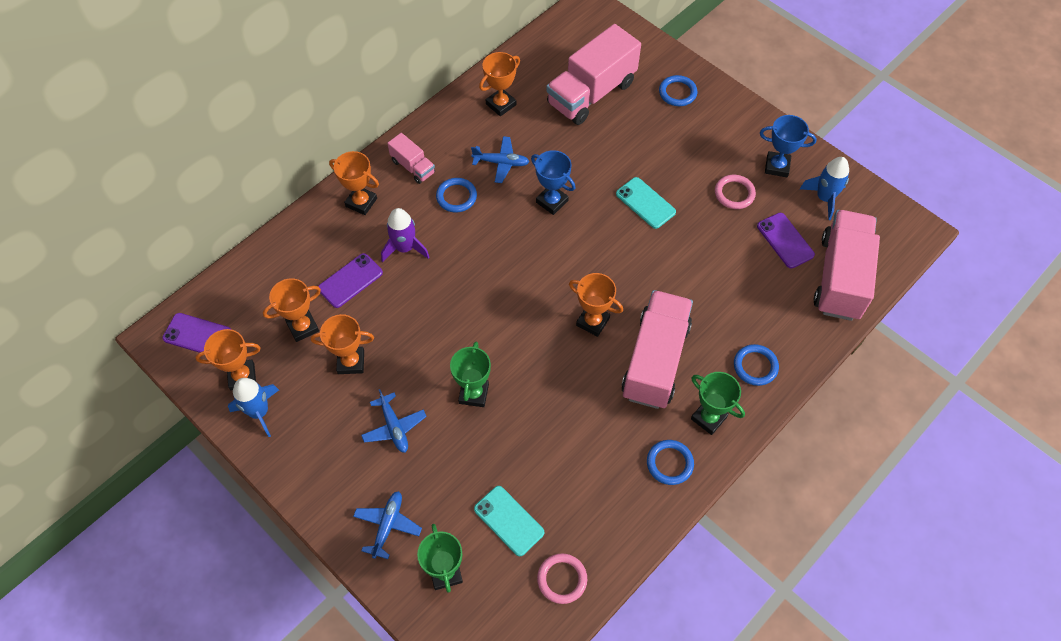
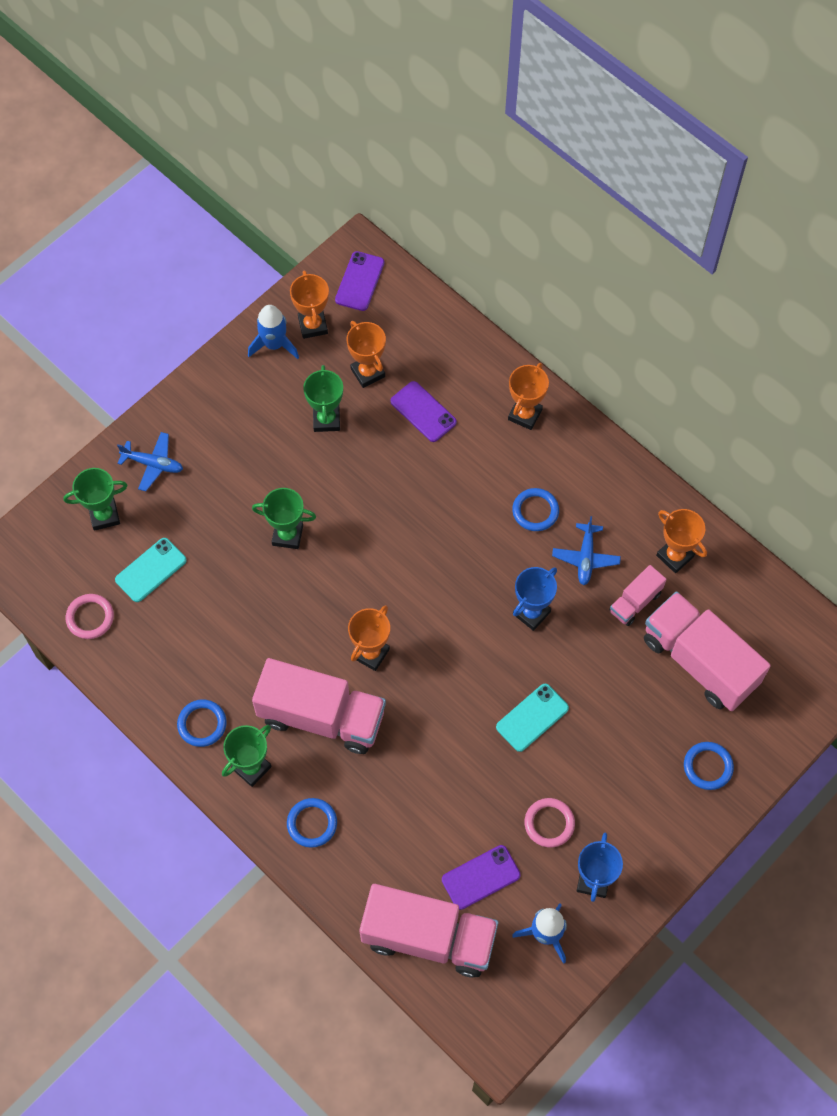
camera: 90 degrees right, 5 degrees up
(351, 362) = (326, 420): orange trophy -> green trophy
(394, 427) = (253, 463): blue plane -> none
(405, 248) = (465, 462): purple rocket -> none
(413, 167) = (576, 464): pink truck -> pink truck (635, 602)

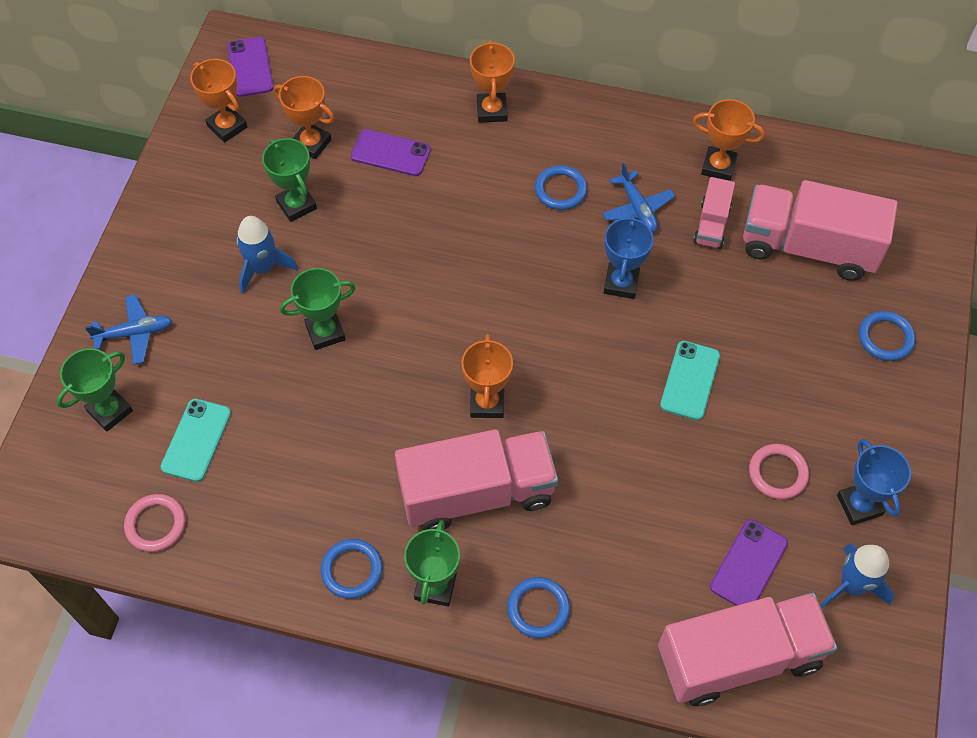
camera: 30 degrees left, 5 degrees down
(274, 344) = (197, 161): blue rocket -> blue rocket (263, 268)

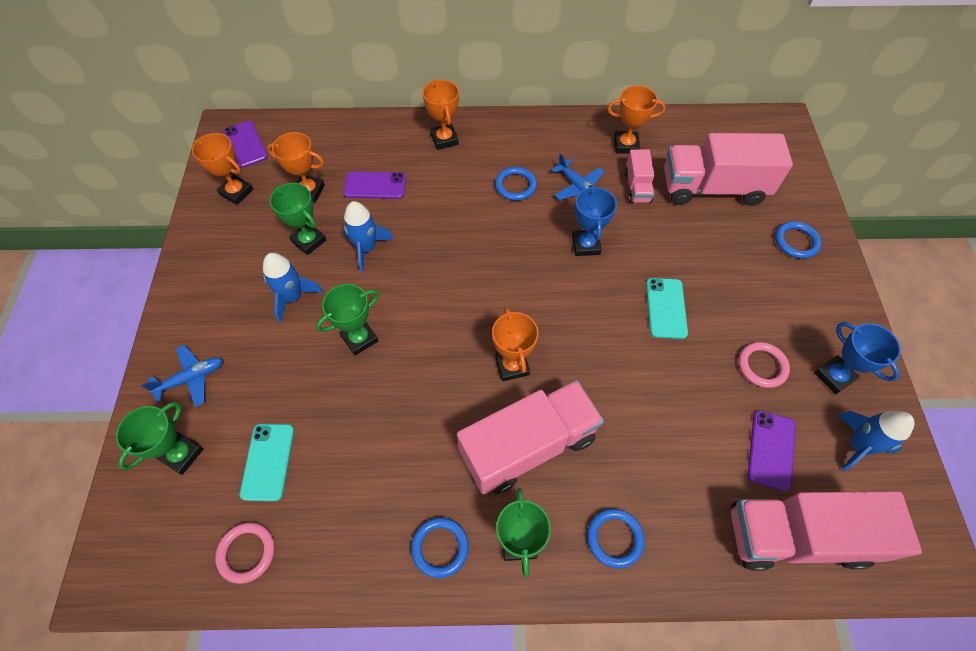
camera: 15 degrees left, 0 degrees up
(360, 229) = (366, 248): none -> blue rocket
(739, 658) = (796, 536): pink truck -> pink truck turned 150 degrees counterclockwise

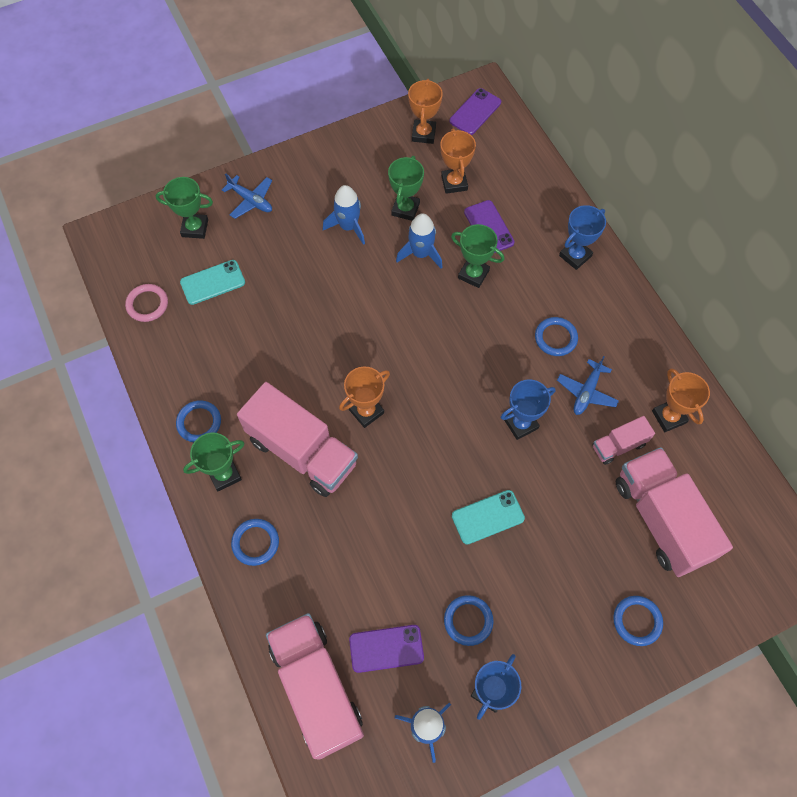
camera: 65 degrees right, 5 degrees up
(359, 338) = (336, 290): green trophy -> green trophy (473, 274)
(444, 139) = (575, 256): orange trophy -> blue trophy
(762, 366) = (468, 621): pink ring -> blue ring

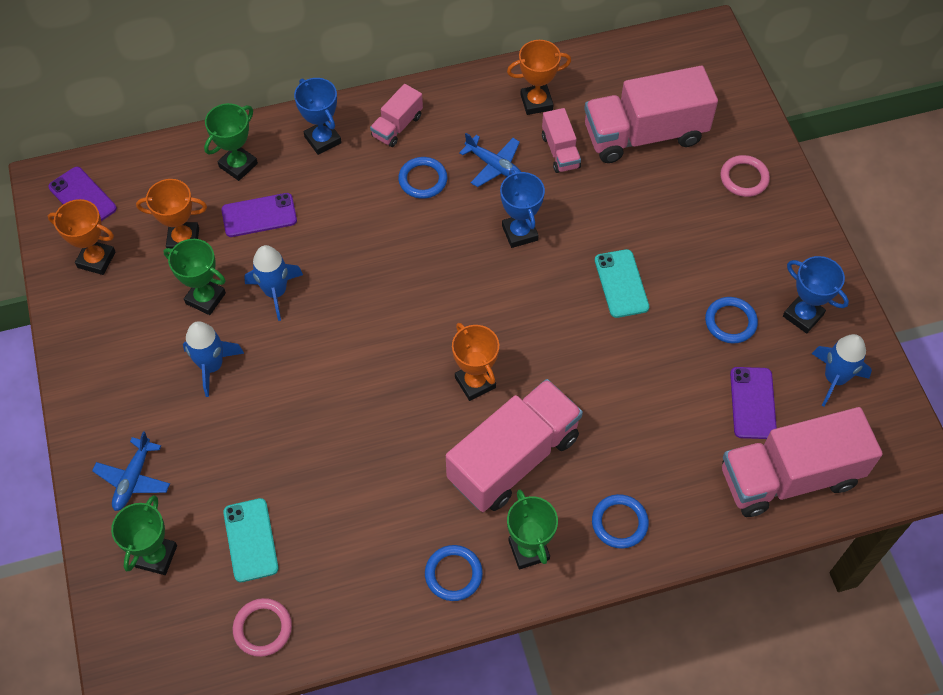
camera: 80 degrees left, 5 degrees down
(251, 200) = (133, 479): blue plane -> blue plane turned 150 degrees clockwise
(473, 274) = (319, 243): green trophy -> green trophy (238, 165)
(606, 308) = (397, 126): none -> pink truck
(637, 621) = (744, 178): blue ring -> pink ring

